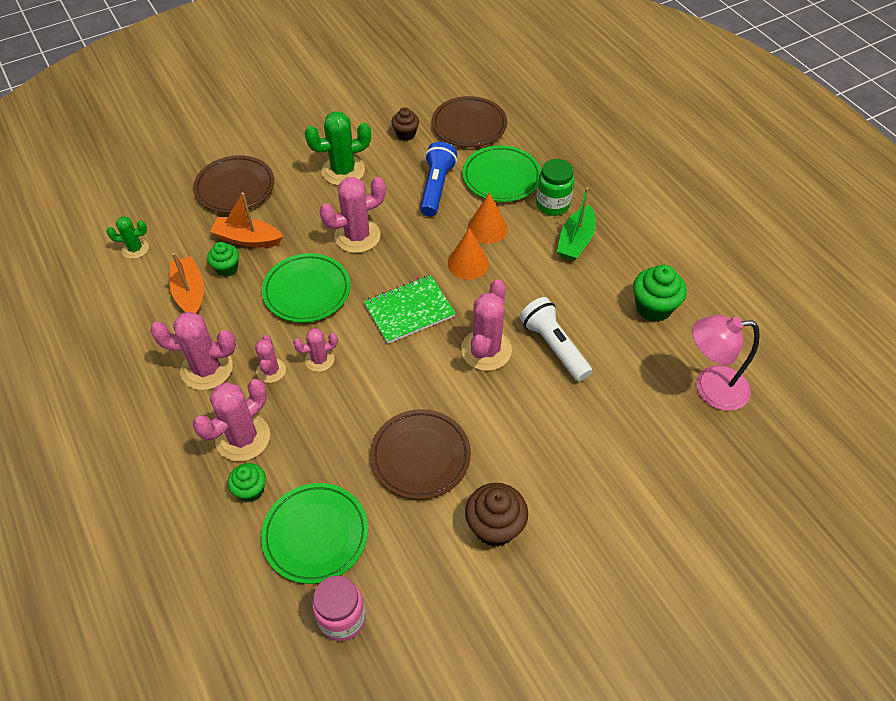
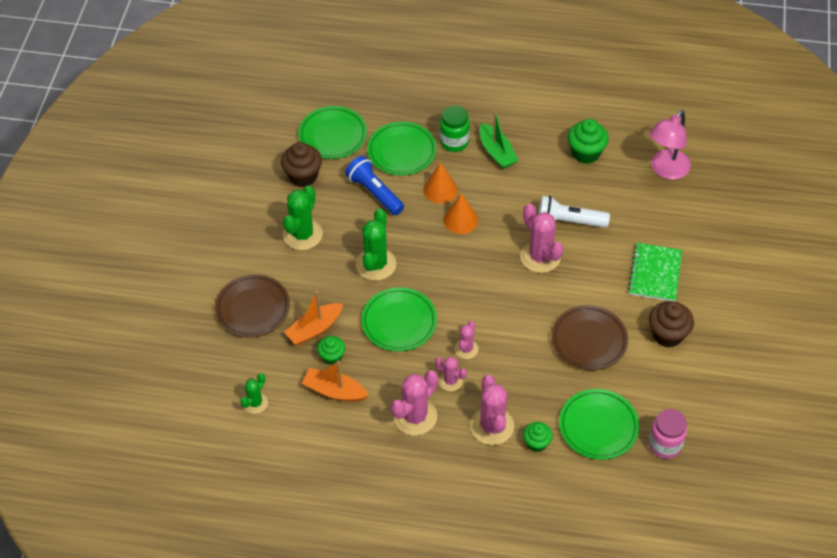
camera: 50 degrees left, 0 degrees up
(357, 236) = (376, 264): pink cactus -> green cactus
(406, 134) = (303, 176): brown cupcake -> brown cupcake, size x1.60
(409, 311) = (470, 276): green notebook -> green notebook (655, 273)
(469, 125) = (332, 135): brown plate -> green plate

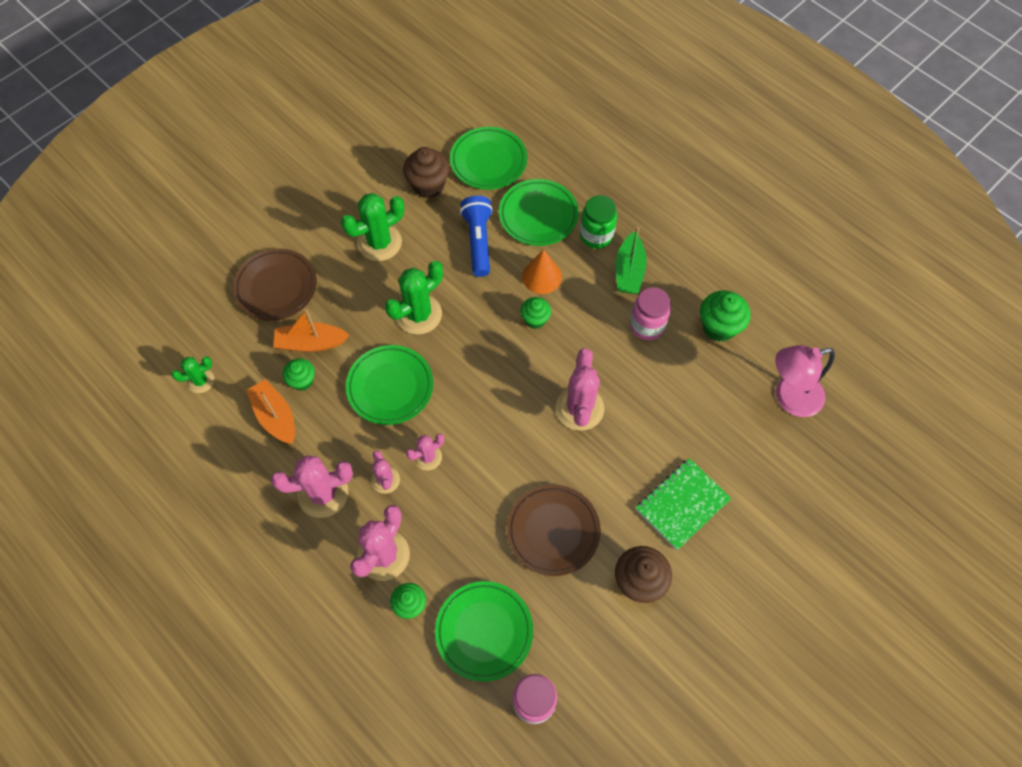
camera: 35 degrees right, 10 degrees up
(460, 220) = (535, 319): orange cone -> green cupcake
(539, 180) = (647, 326): none -> pink jar
(569, 221) = (640, 389): white flashlight -> none

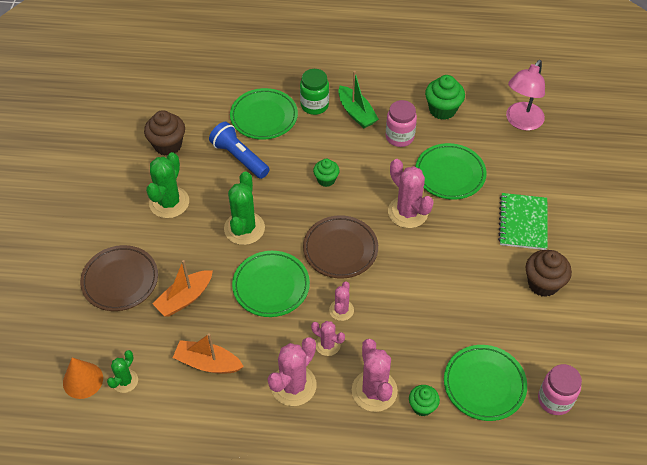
camera: 40 degrees left, 10 degrees down
(302, 381) = (204, 326): green cupcake -> none
(488, 161) = (195, 105): green plate -> green plate (450, 174)
(542, 276) = (304, 151): orange cone -> orange cone (83, 380)
(553, 531) = (465, 294): brown plate -> brown plate (340, 249)

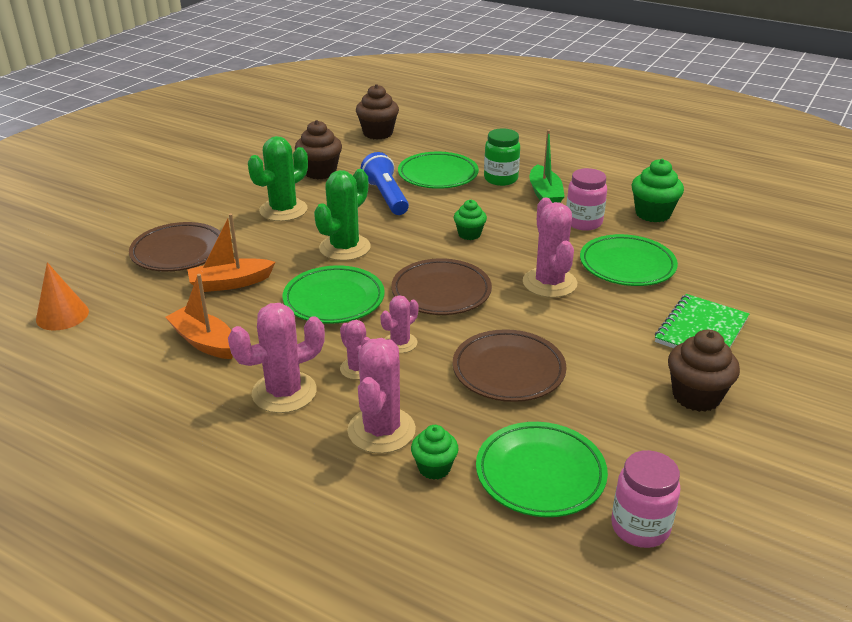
camera: 25 degrees right, 20 degrees down
(125, 381) = (103, 329): green cactus -> none
(183, 77) = (378, 133): none -> brown cupcake
(423, 307) = (508, 370): none -> brown plate
(521, 122) = (752, 245): pink lamp -> none

